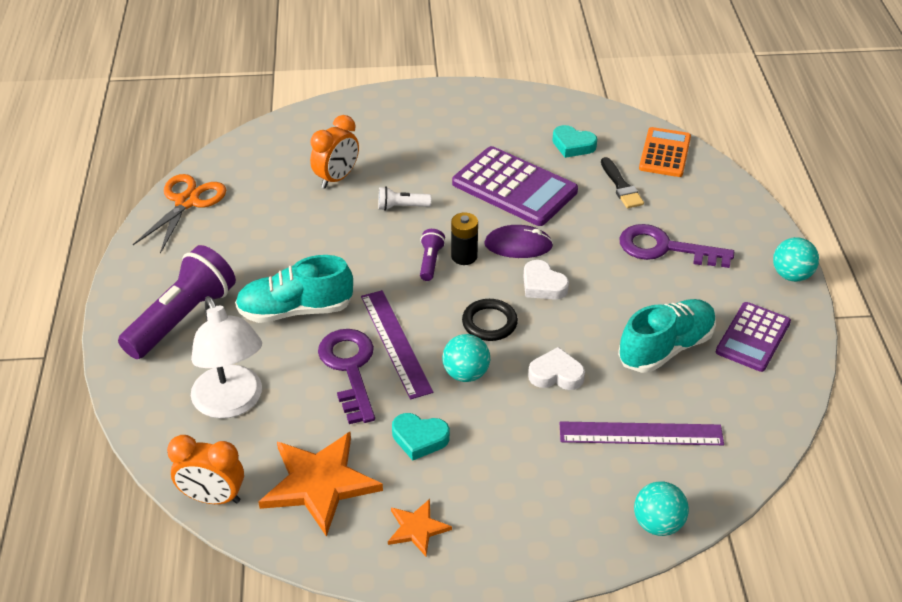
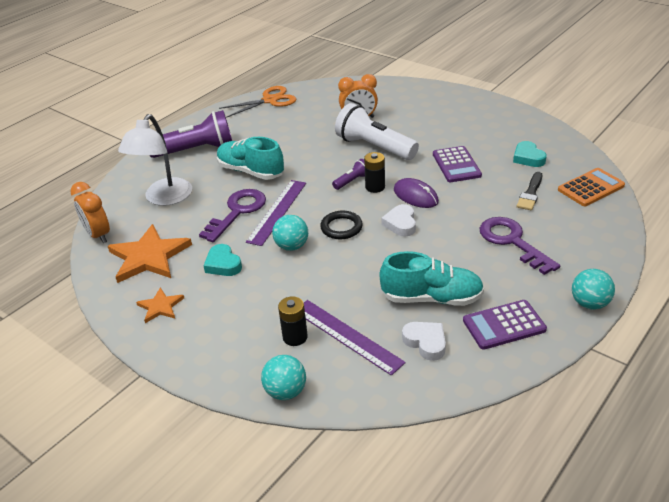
camera: 45 degrees right, 5 degrees down
(402, 207) = (374, 147): white flashlight -> white flashlight, size x2.19
(514, 187) = (456, 165): purple calculator -> purple calculator, size x0.64
(556, 374) = (341, 274): white heart -> white heart (425, 342)
(597, 467) = (295, 337): none -> black battery

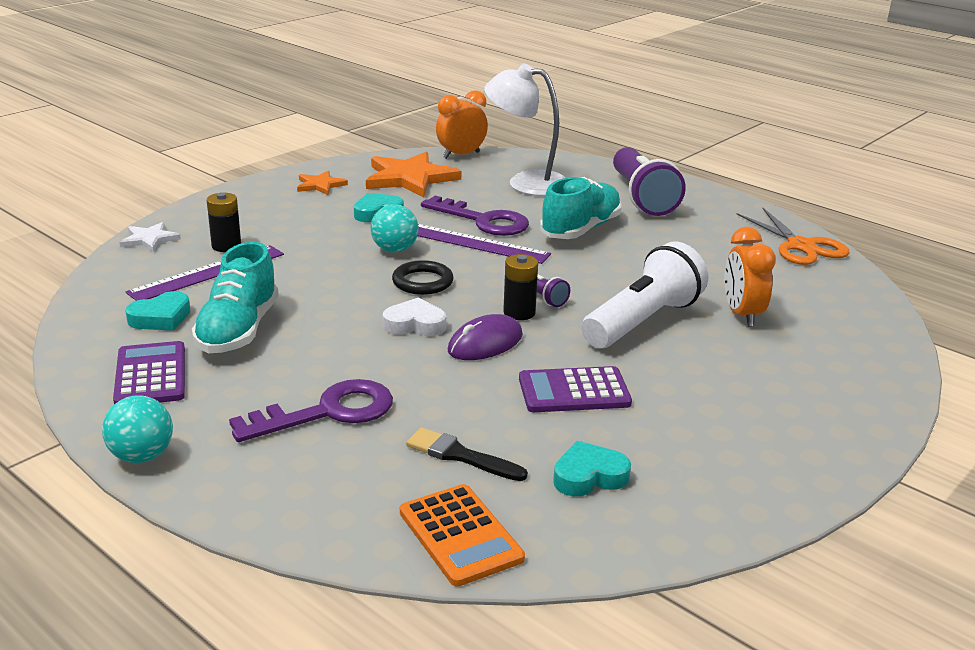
camera: 90 degrees right, 10 degrees down
(286, 391) = (149, 239): turquoise ball -> white star
(425, 342) = (161, 318): white heart -> turquoise heart

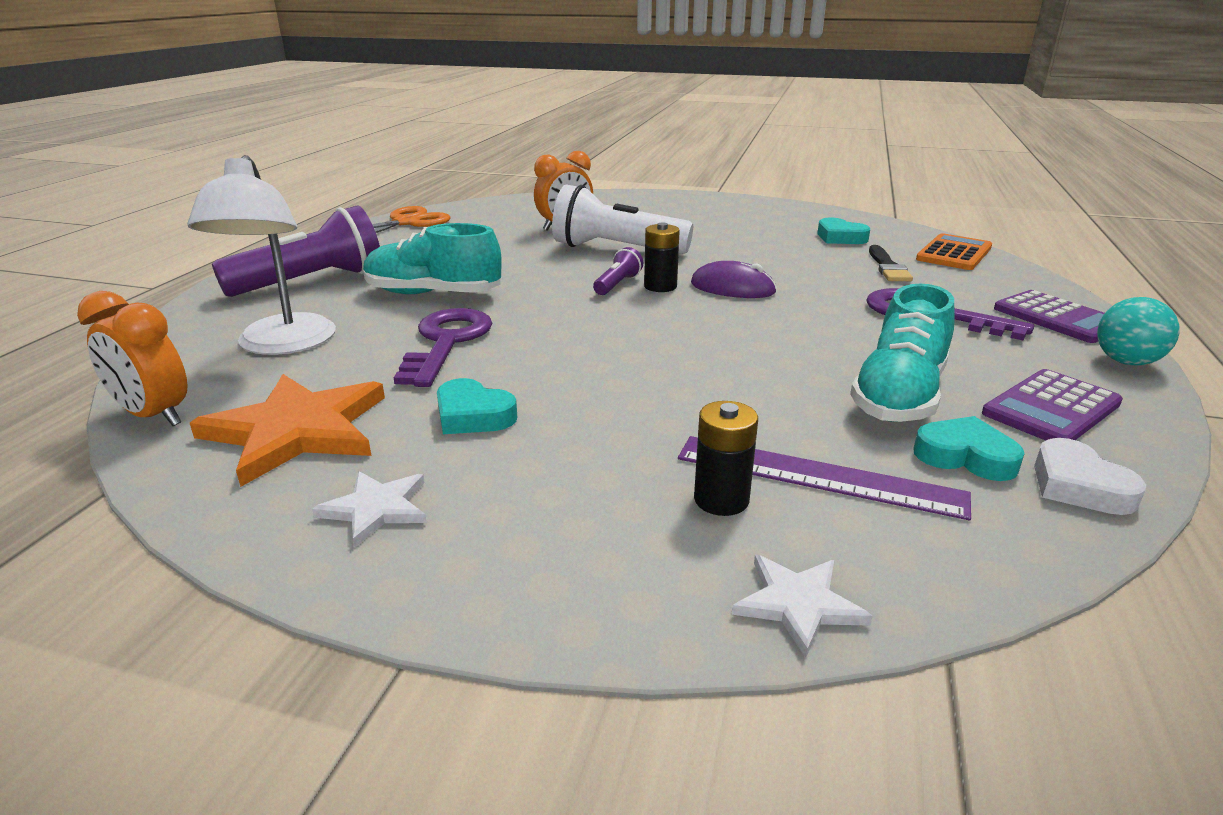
camera: 115 degrees left, 0 degrees up
(238, 330) = (899, 396): turquoise shoe -> turquoise shoe turned 135 degrees clockwise
(320, 185) = (376, 509): orange star -> white star
(394, 250) = (588, 370): turquoise ball -> none
(415, 324) = (744, 318): white heart -> white heart (1078, 486)
(422, 282) = (653, 336): black ring -> none
(476, 243) = (522, 332): purple ruler -> none
(574, 391) = (754, 253): purple calculator -> purple calculator (1058, 318)

